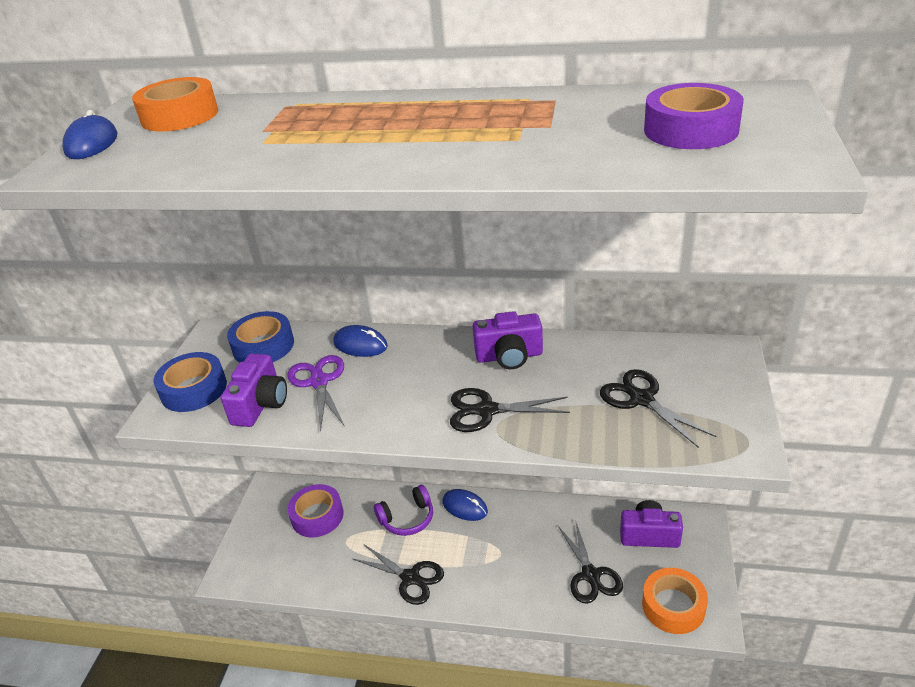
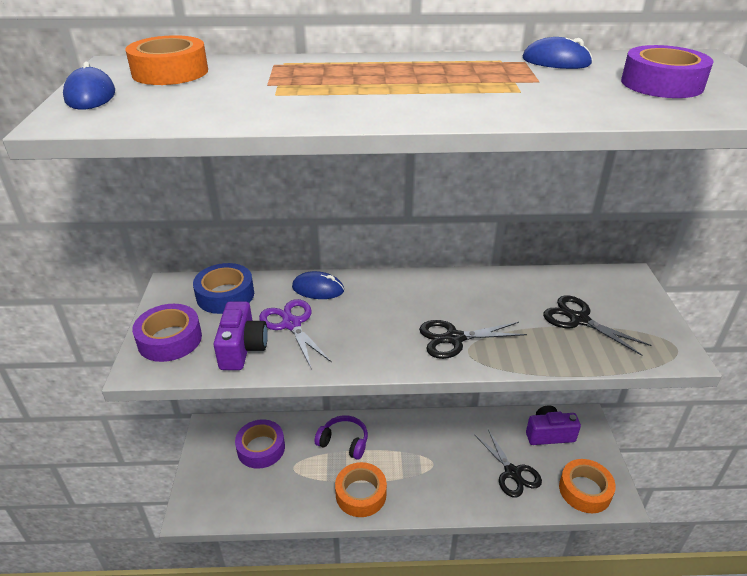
camera: 15 degrees left, 0 degrees up
(194, 389) = (170, 339): blue tape -> purple tape
(407, 518) = (344, 442): purple headphones -> purple headphones turned 120 degrees counterclockwise
(410, 578) = (361, 494): black scissors -> orange tape
(465, 507) = (391, 426): blue mouse -> blue mouse (556, 61)
(509, 356) = (454, 291): purple camera -> none

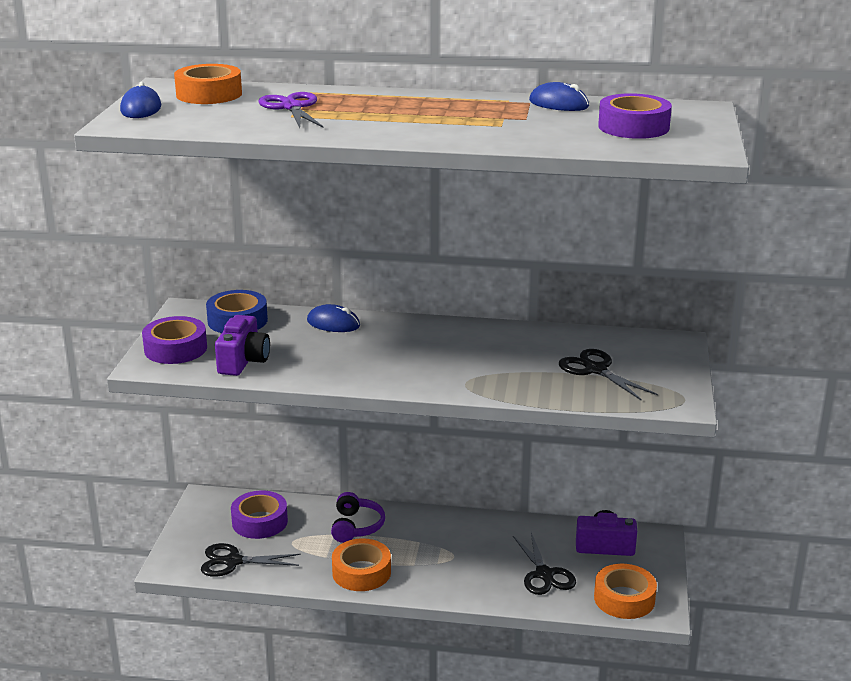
camera: 10 degrees right, 10 degrees down
(291, 324) = (297, 348): purple scissors -> purple scissors (292, 107)
(344, 442) = (356, 526): purple headphones -> purple headphones turned 60 degrees clockwise
(454, 338) = (456, 372): black scissors -> black scissors (233, 561)

